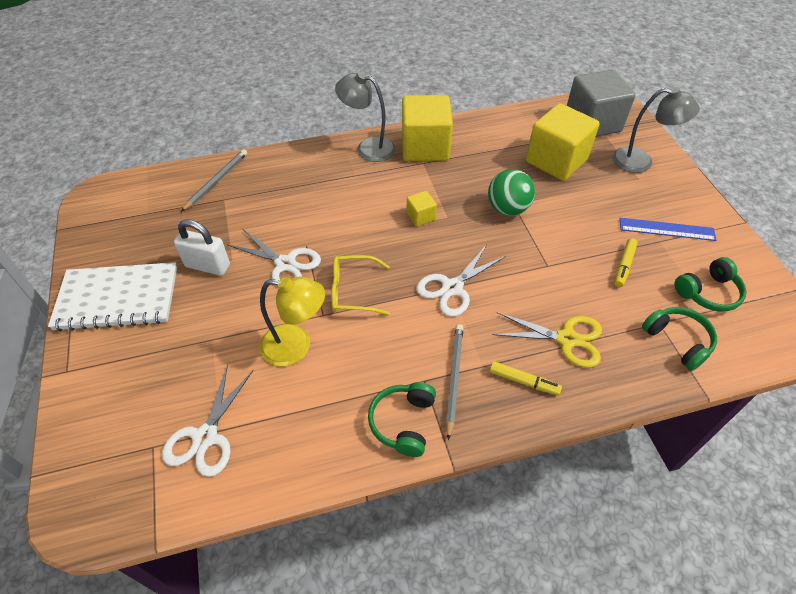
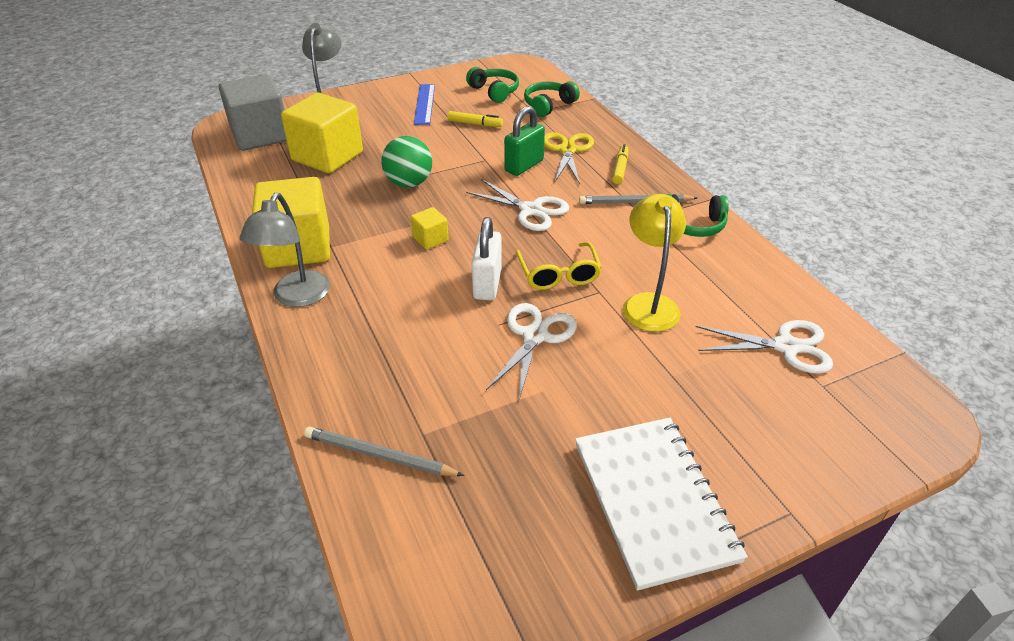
camera: 100 degrees left, 10 degrees down
(207, 266) = (561, 413): white padlock -> white padlock (487, 284)
(534, 295) = (524, 166): none -> green padlock

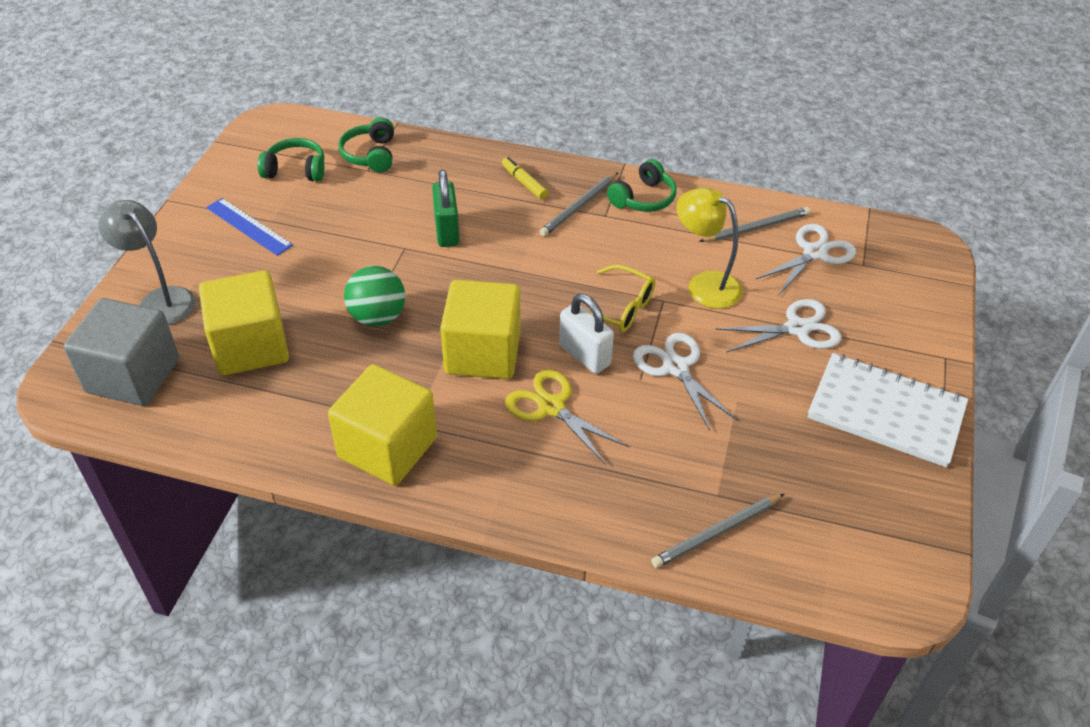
camera: 50 degrees left, 5 degrees up
(296, 297) = (465, 487): grey lamp -> none
(430, 239) = (482, 353): yellow cube -> yellow cube, size x2.25
(475, 124) = (335, 217): yellow marker -> none
(531, 210) = (517, 269): white scissors -> white scissors (797, 328)
(567, 150) = (457, 191): yellow scissors -> yellow scissors (551, 407)
(759, 297) = (756, 228): none -> grey pencil

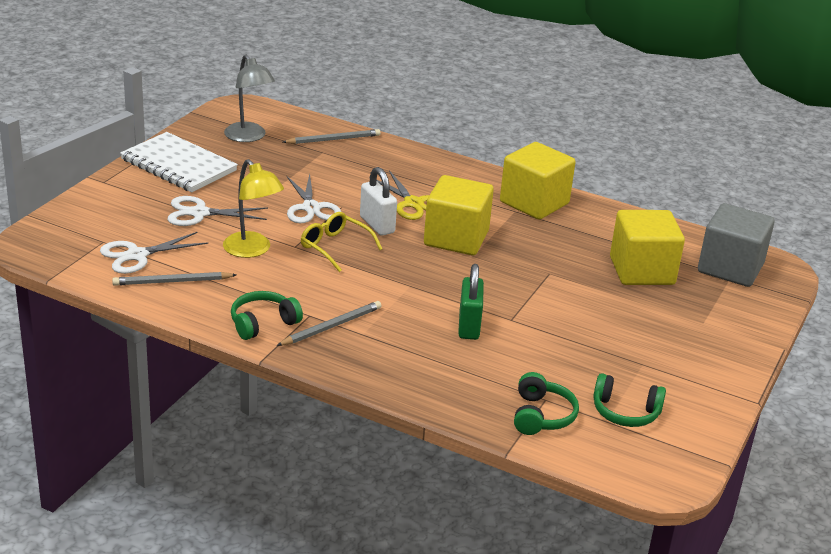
camera: 170 degrees left, 15 degrees down
(160, 299) = (729, 314): grey lamp -> grey lamp (249, 137)
(249, 226) = (664, 362): blue ruler -> none
(377, 317) = (538, 273): green ball -> none
(524, 182) = (378, 358): yellow marker -> none

